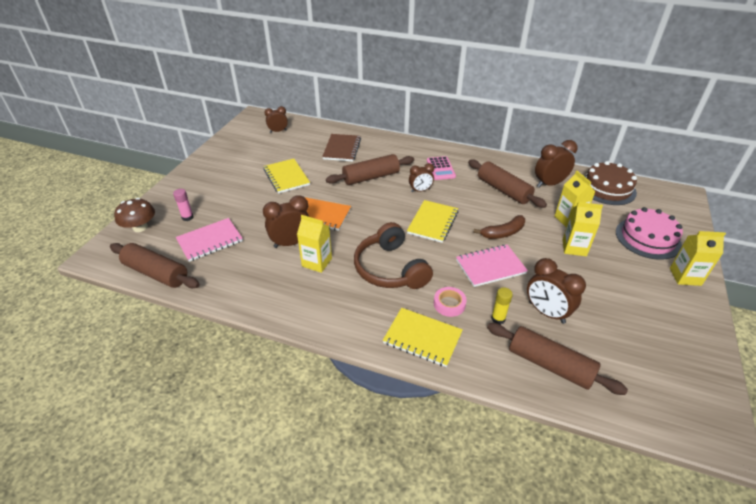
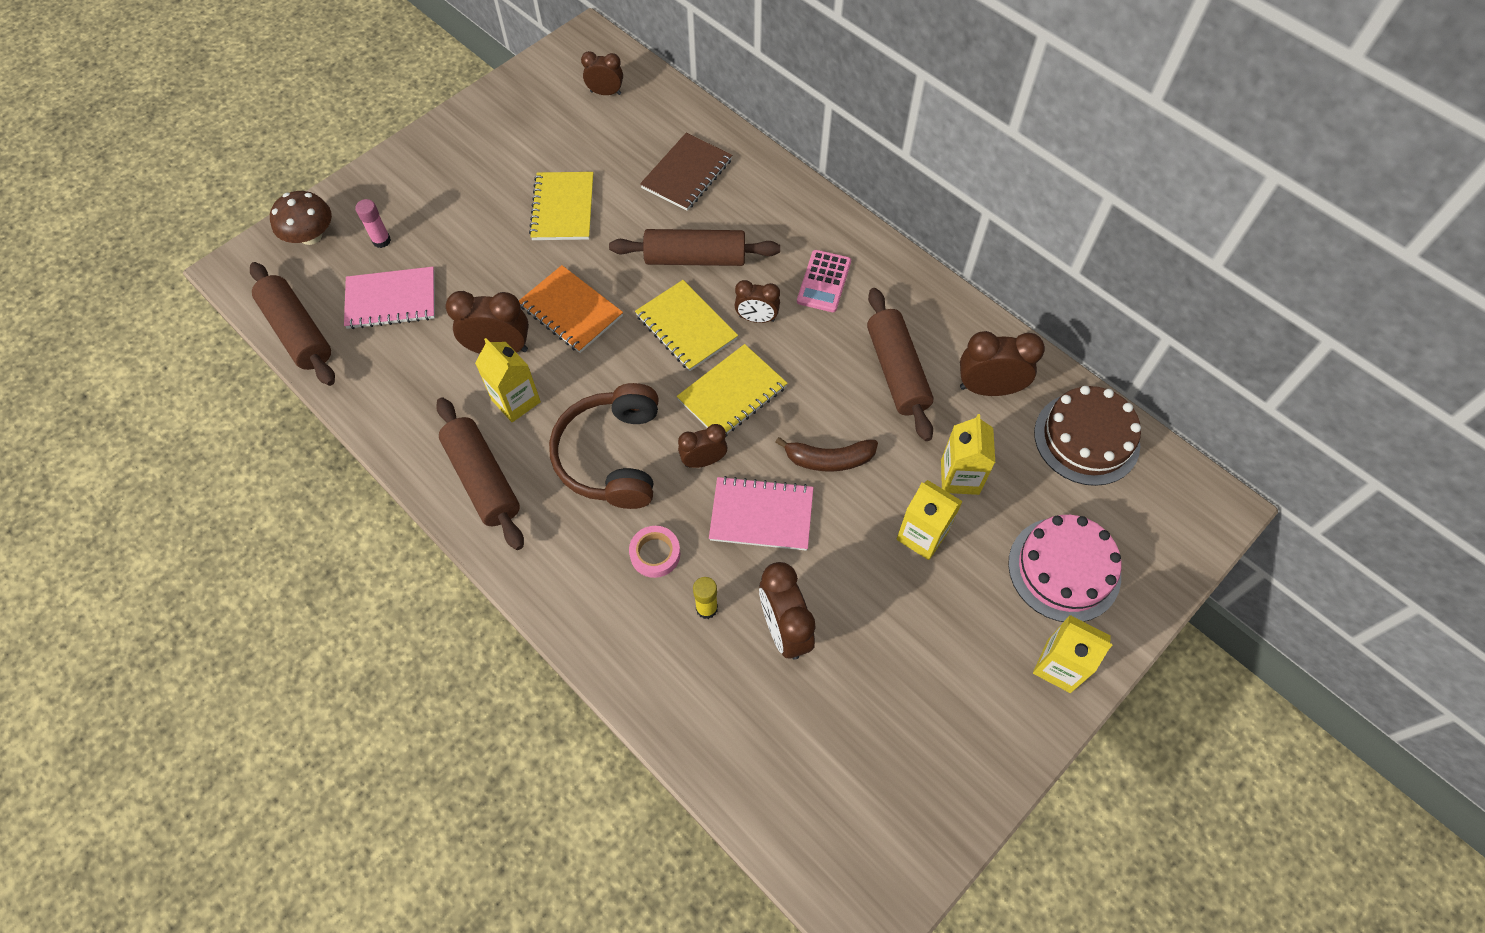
camera: 25 degrees right, 20 degrees up
(422, 338) = (582, 592): yellow notebook -> yellow notebook (686, 327)
(441, 254) = (703, 461): none -> brown clock
(549, 365) = (723, 711): brown rolling pin -> brown rolling pin (482, 479)

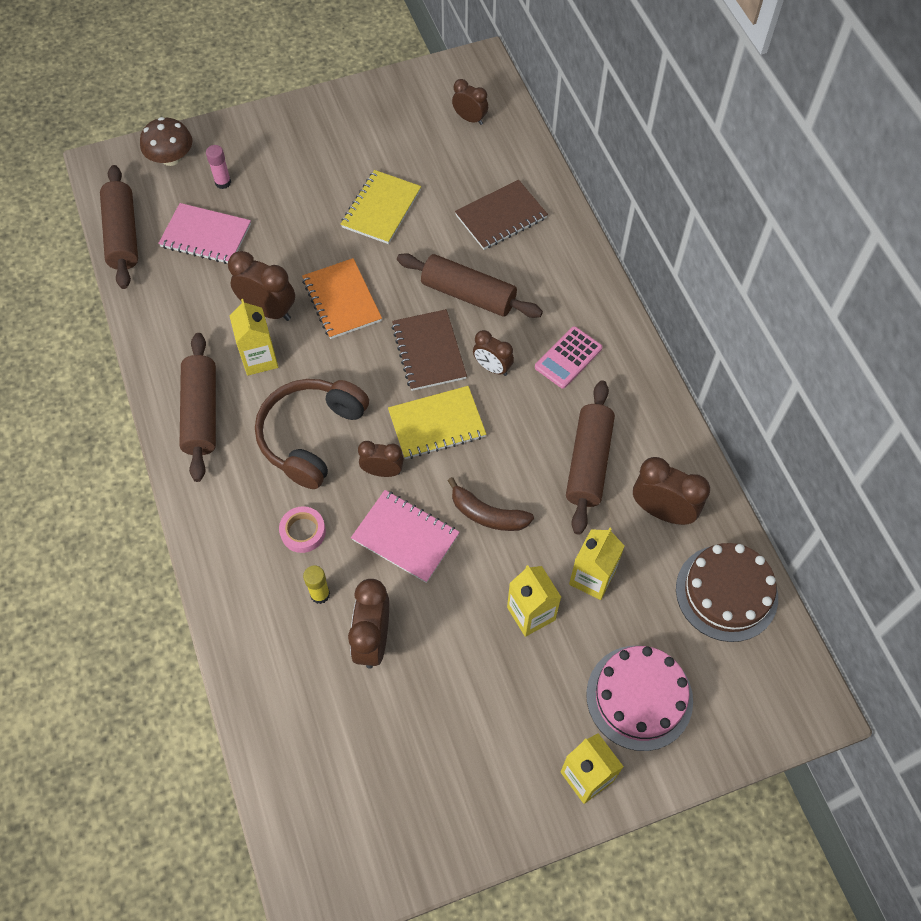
camera: 25 degrees right, 0 degrees up
(686, 327) = (429, 351): yellow notebook -> brown notebook

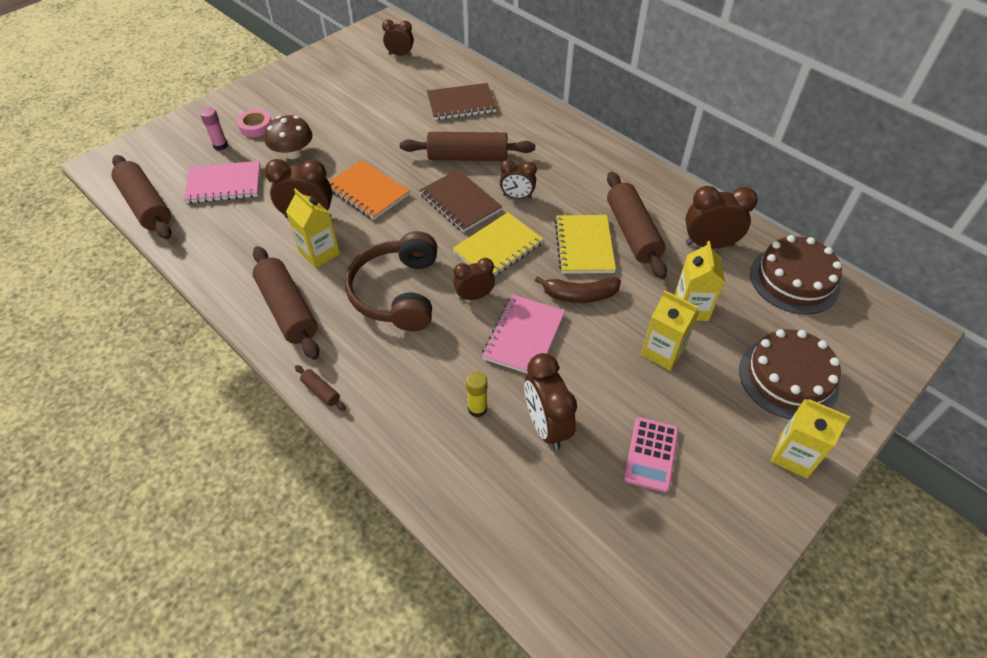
camera: 25 degrees left, 10 degrees down
(171, 158) = (165, 142): brown mushroom -> brown mushroom (293, 153)
(191, 514) = (321, 391): none -> brown rolling pin
(303, 531) = (432, 366): pink tape -> pink tape (256, 126)
(381, 209) = (364, 125): yellow notebook -> yellow notebook (584, 246)
(405, 537) = (524, 336): pink notebook -> pink notebook turned 75 degrees counterclockwise
(501, 217) = (461, 103): brown notebook -> brown notebook turned 45 degrees clockwise
(568, 358) = (570, 172): pink calculator -> pink calculator (651, 454)
(639, 697) = (788, 378): pink cake -> brown cake

